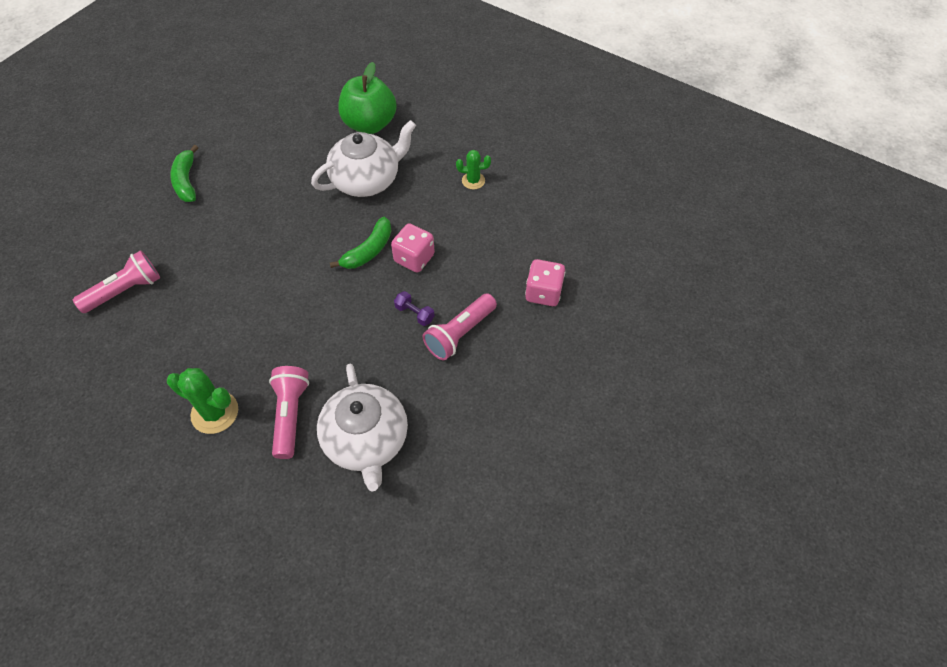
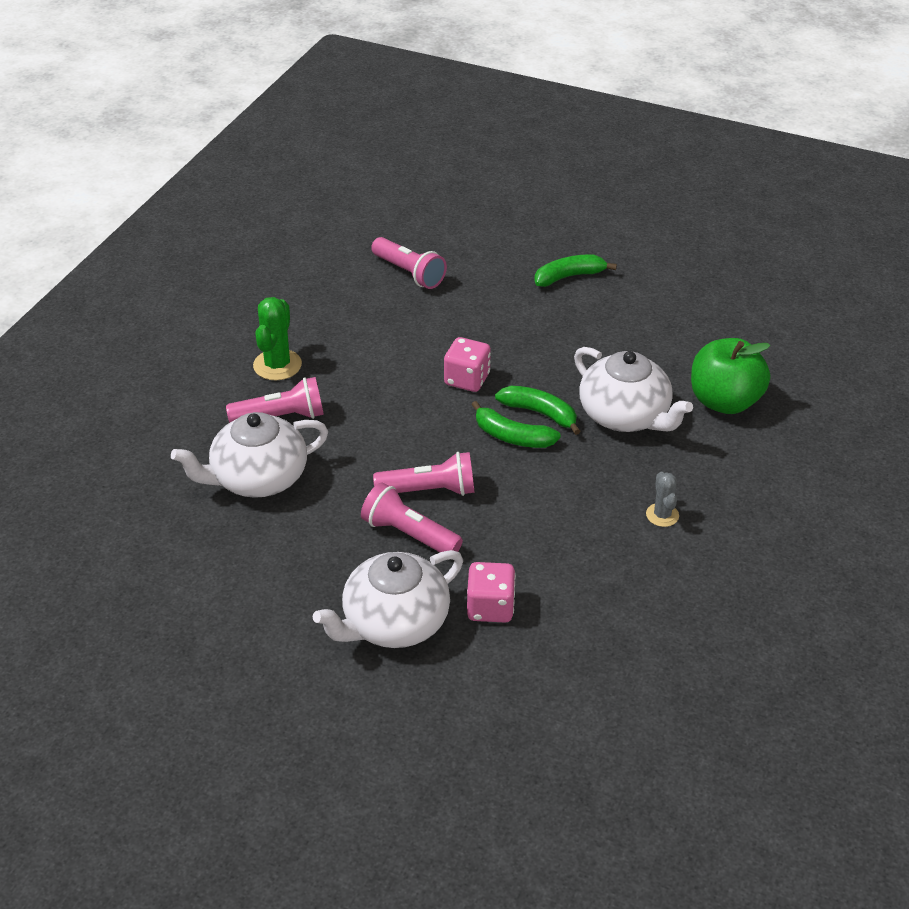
camera: 80 degrees right, 15 degrees down
(347, 229) = (539, 413): none -> green banana
(414, 258) = (512, 478): pink dice -> pink dice (467, 379)
(414, 313) = (429, 490): purple dumbbell -> pink flashlight
(473, 181) = (662, 515): green cactus -> grey cactus
(550, 355) = (394, 623): none -> white teapot

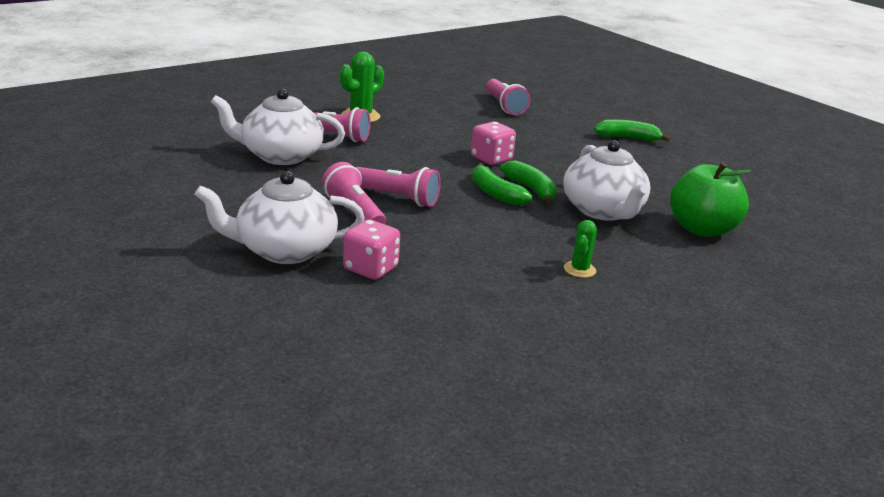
camera: 25 degrees right, 15 degrees down
(662, 515) = (579, 269): grey cactus -> green cactus

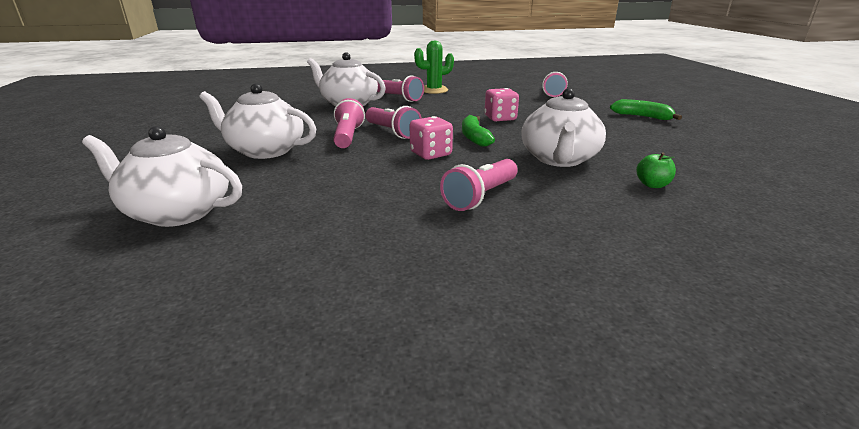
camera: 30 degrees right, 0 degrees up
(313, 349) = (177, 212): none -> white teapot
(370, 269) = (305, 169): pink dice -> pink dice (431, 154)
(531, 189) = (509, 138): green banana -> none
(579, 269) = (481, 196): green cactus -> pink flashlight
(701, 229) = (652, 185): green apple -> green apple, size x0.46

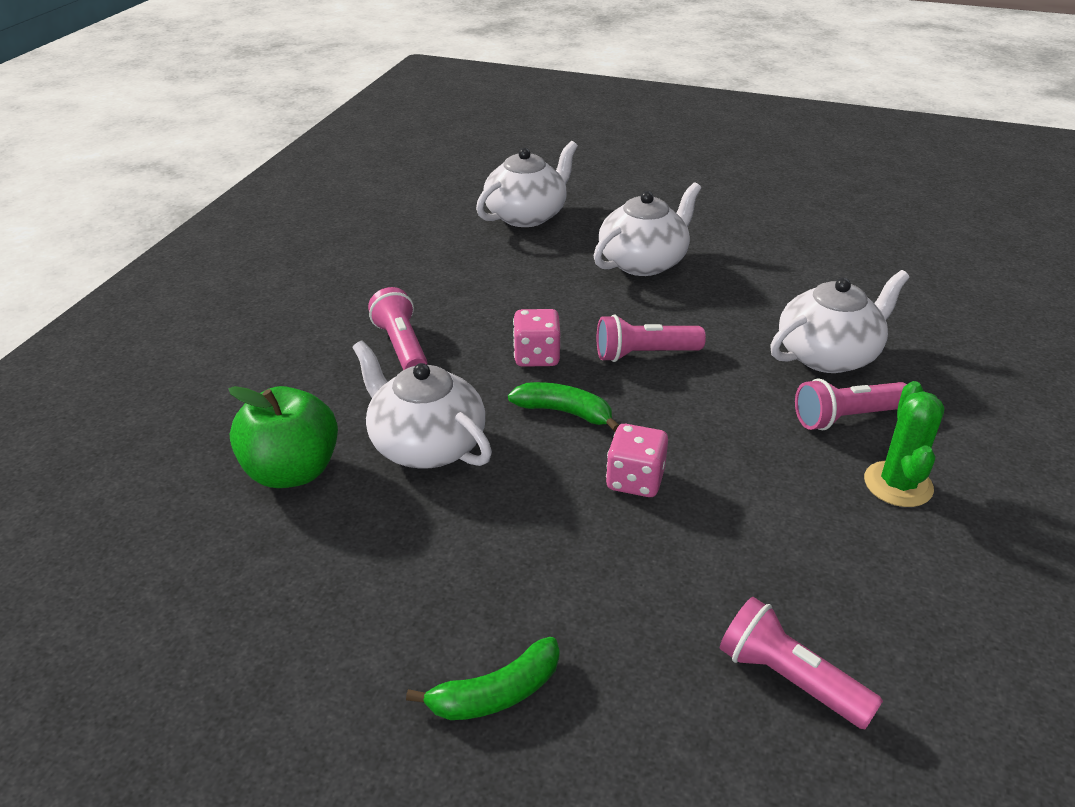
camera: 120 degrees right, 10 degrees up
(348, 136) = (652, 318): pink flashlight -> none
(652, 185) = (292, 471): green apple -> green apple, size x2.19

